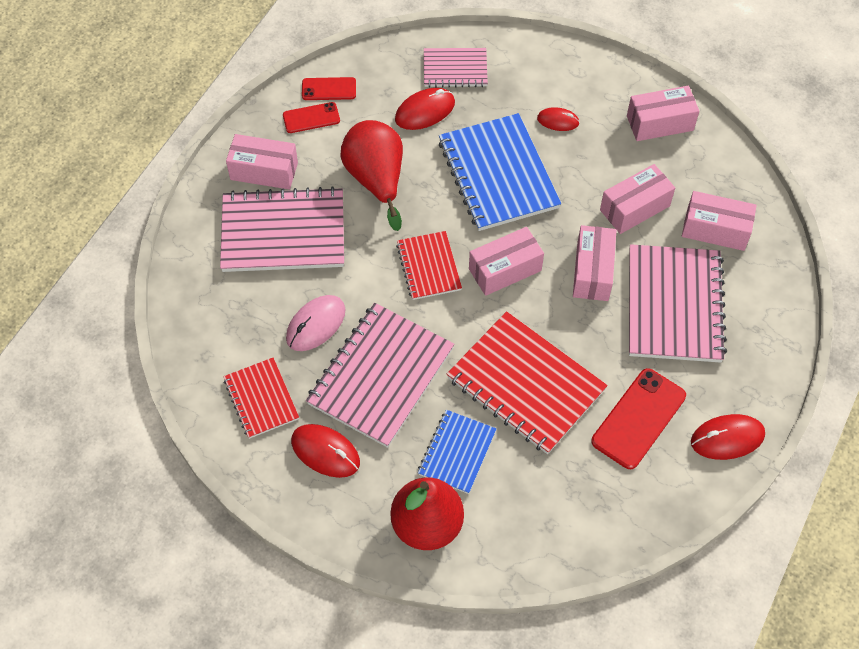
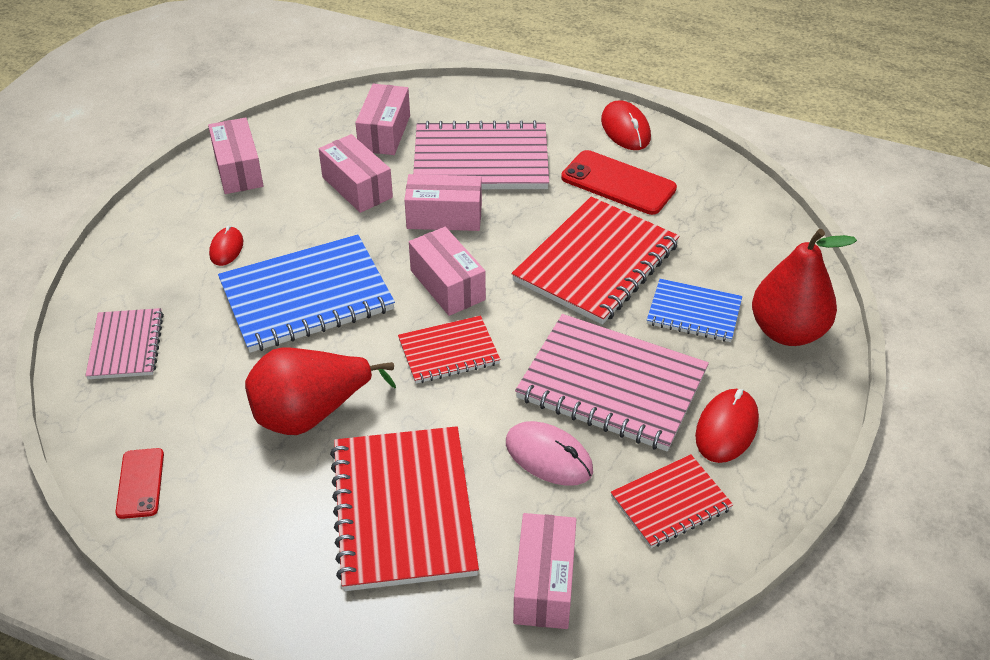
camera: 95 degrees left, 15 degrees down
(264, 171) = (291, 547): pink box -> pink box (544, 584)
(283, 232) = (403, 510): pink notebook -> red notebook
(311, 118) = (194, 499): red phone -> none
(425, 111) = (196, 372): red mouse -> none

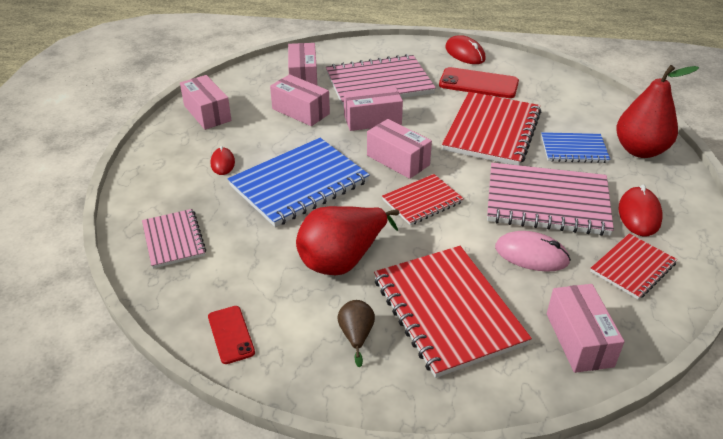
camera: 15 degrees left, 5 degrees down
(280, 517) = (356, 336): none -> brown pear

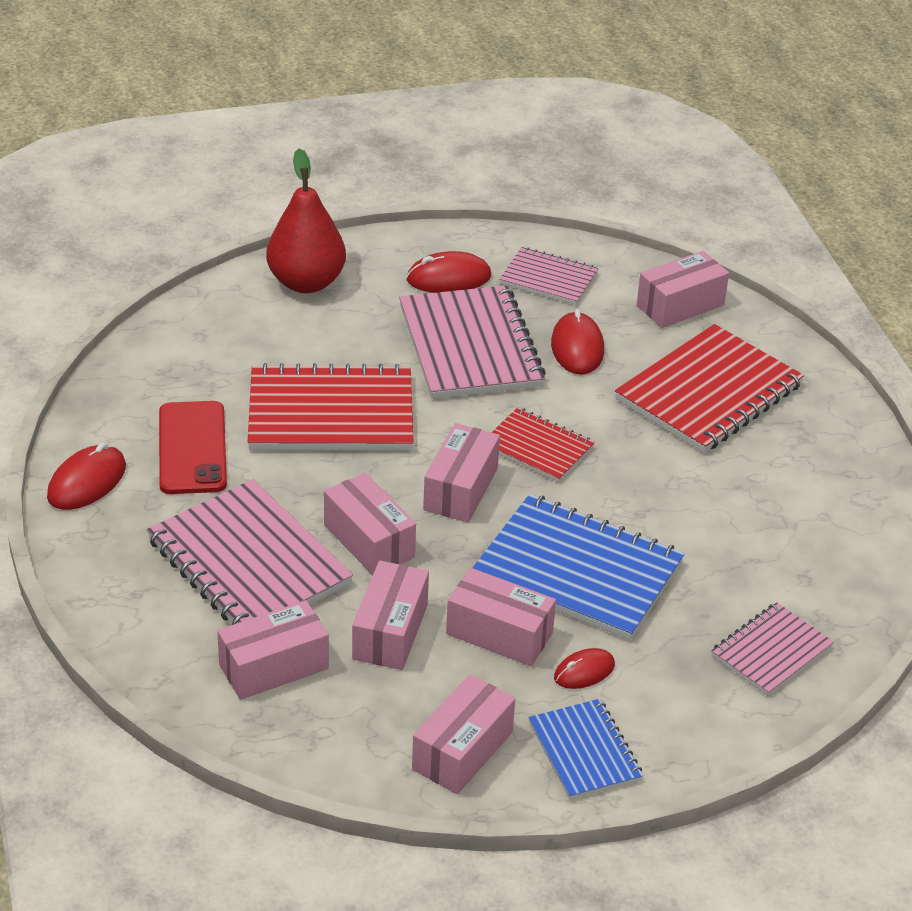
camera: 115 degrees left, 0 degrees up
(231, 334) = (865, 539): red phone -> none
(272, 143) = (499, 634): none -> pink box
(343, 259) = (691, 487): red pear -> none
(356, 336) = (792, 448): brown pear -> none
(531, 255) = (577, 347): pink mouse -> red mouse
(574, 149) = (337, 336): blue notebook -> blue notebook (585, 751)
(633, 268) = (548, 278): red notebook -> pink notebook

